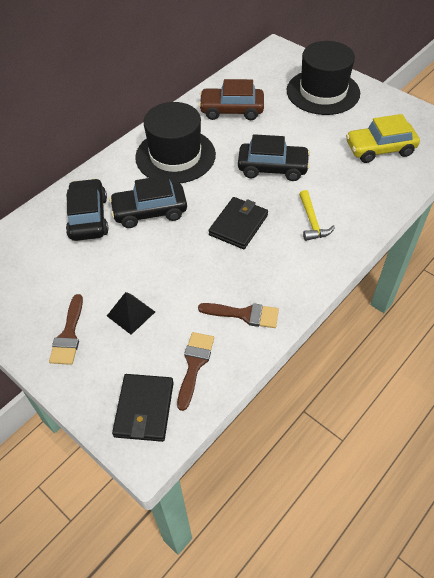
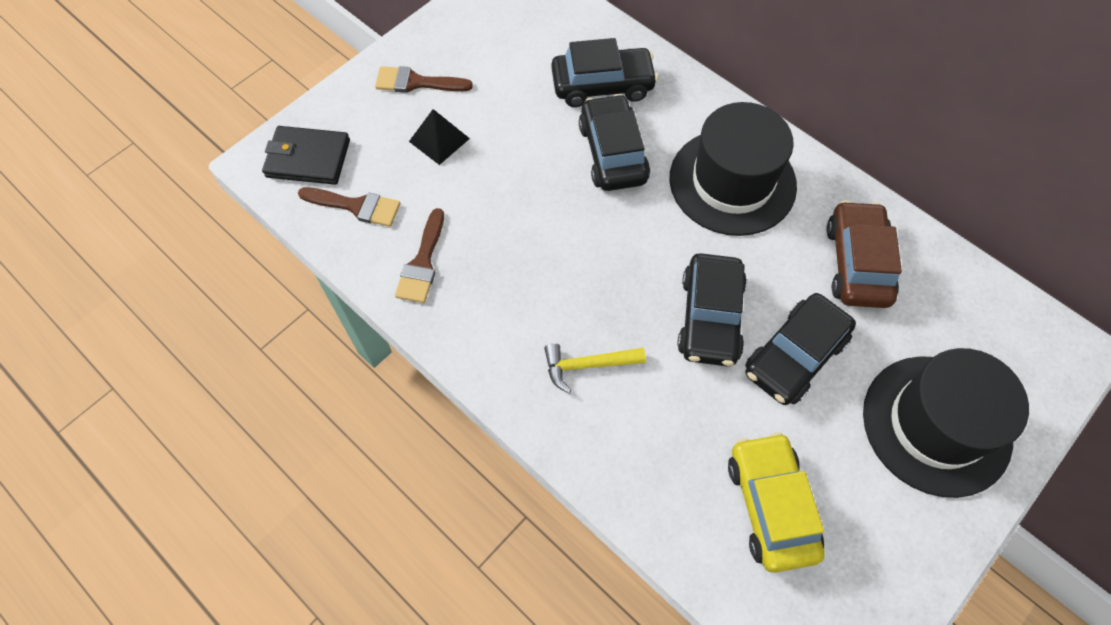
camera: 90 degrees right, 10 degrees up
(238, 225) = (583, 262): black wallet -> none
(292, 136) = (795, 356): none -> black car

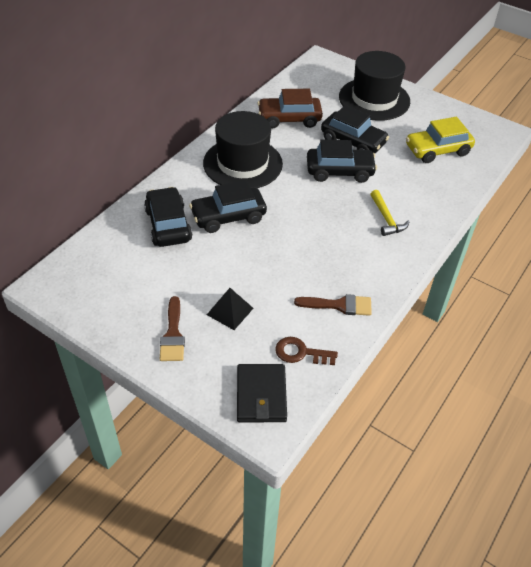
camera: 100 degrees left, 15 degrees down
(356, 206) = (301, 353): brown brush -> brown key

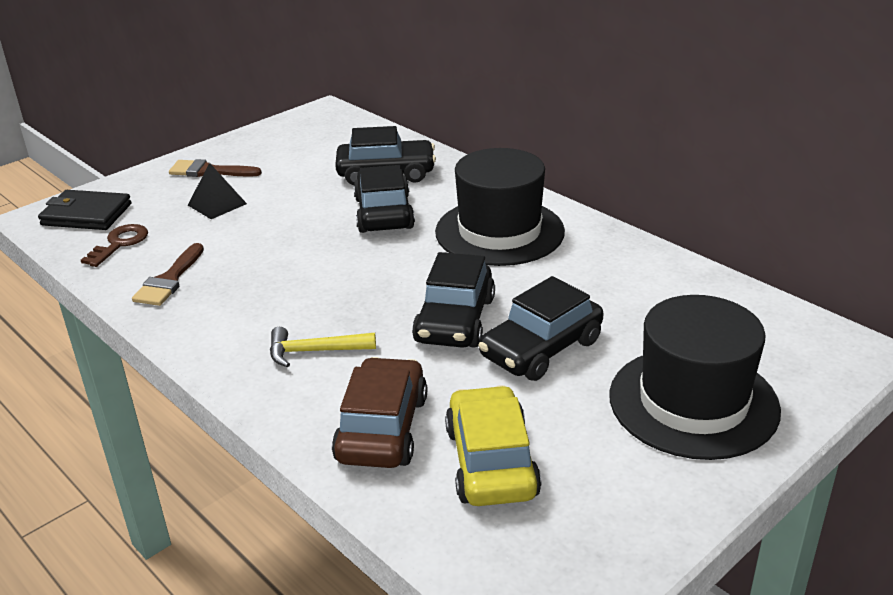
camera: 105 degrees right, 15 degrees down
(289, 119) = (620, 285): brown car -> brown car (382, 428)

